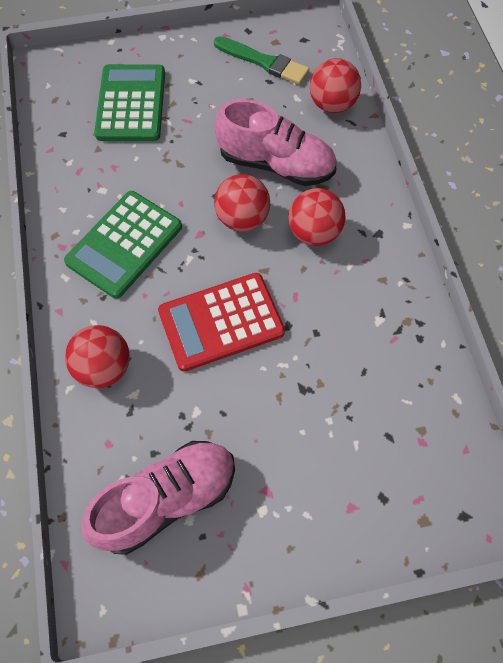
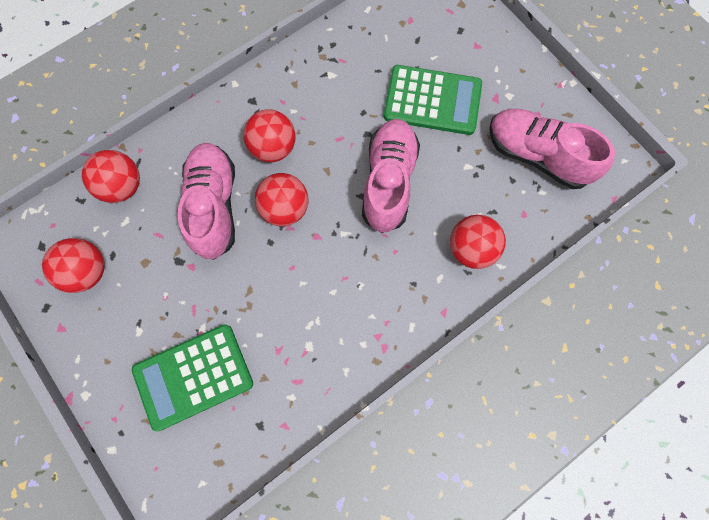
camera: 115 degrees left, 10 degrees up
(124, 244) = (356, 293): green calculator -> green calculator (432, 101)
(221, 322) = (388, 182): red calculator -> pink shoe
(264, 62) = (87, 271): green brush -> red ball

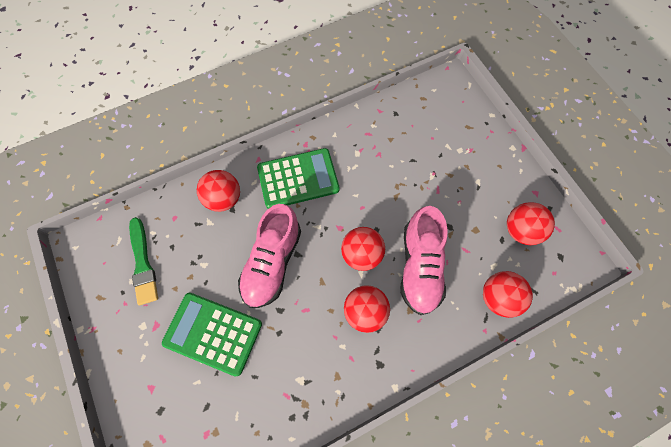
camera: 170 degrees left, 5 degrees down
(193, 376) = (438, 147): green calculator -> green calculator (298, 179)
(537, 155) = (143, 264): pink shoe -> green brush

